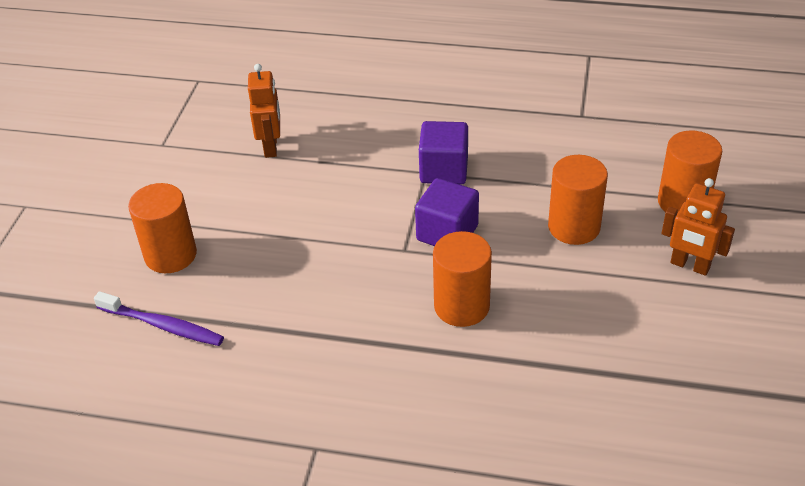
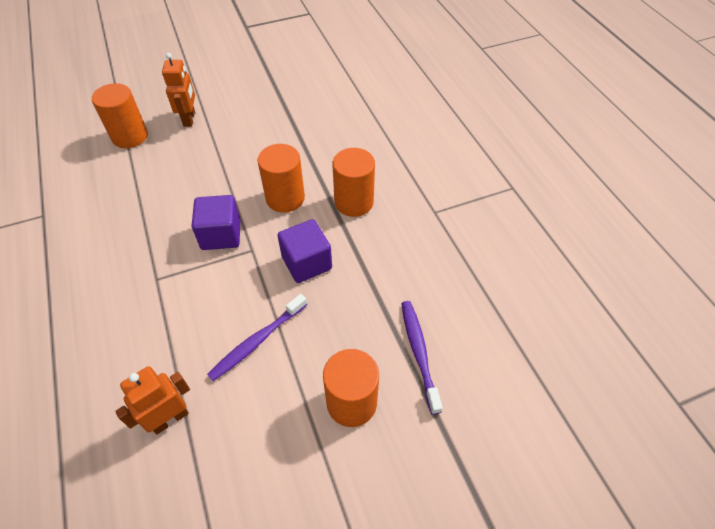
camera: 125 degrees left, 10 degrees up
(290, 217) = (257, 341): none -> purple toothbrush
(444, 170) = (148, 269): purple cube -> purple cube (306, 263)
(574, 227) = (180, 175): orange cylinder -> orange cylinder (354, 202)

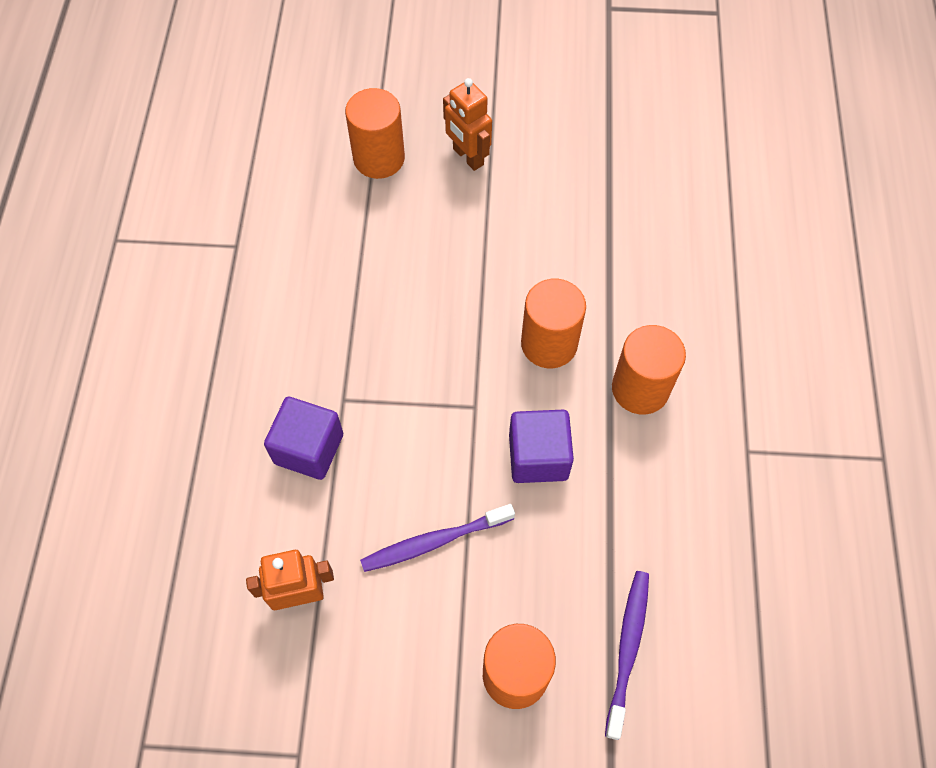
camera: 25 degrees right, 10 degrees up
(189, 119) = (467, 157): orange robot -> orange robot turned 120 degrees clockwise
(221, 235) = (444, 367): purple cube -> purple cube (309, 448)

